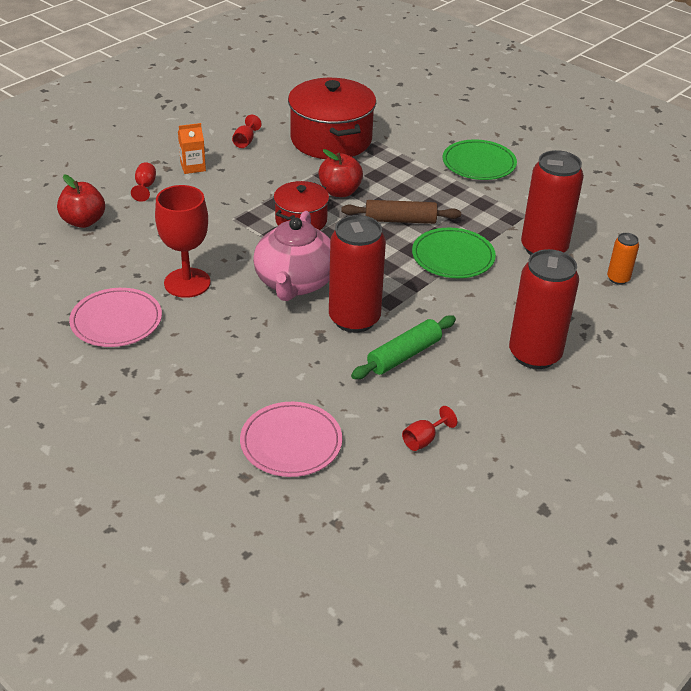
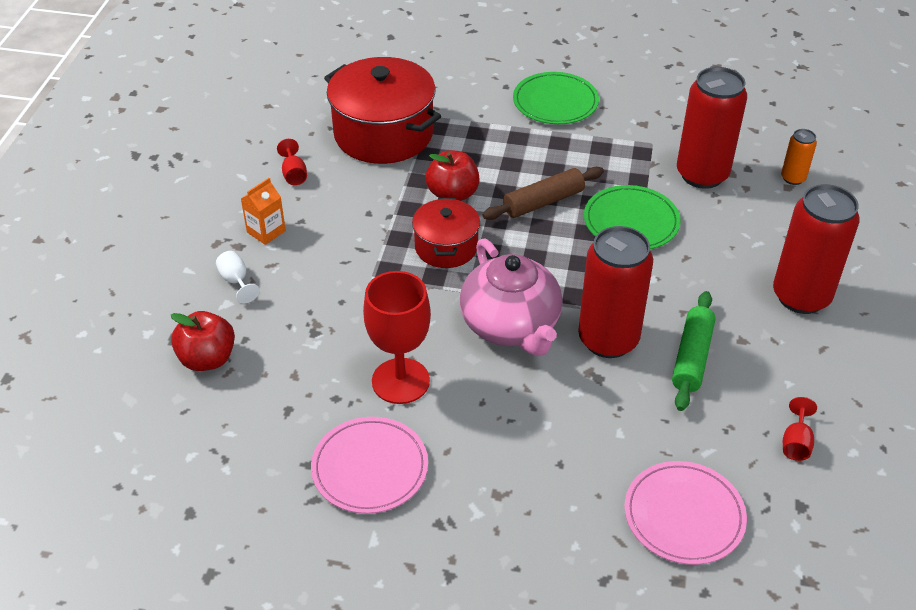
camera: 30 degrees left, 5 degrees up
(145, 187) = (236, 281): red goblet -> white goblet

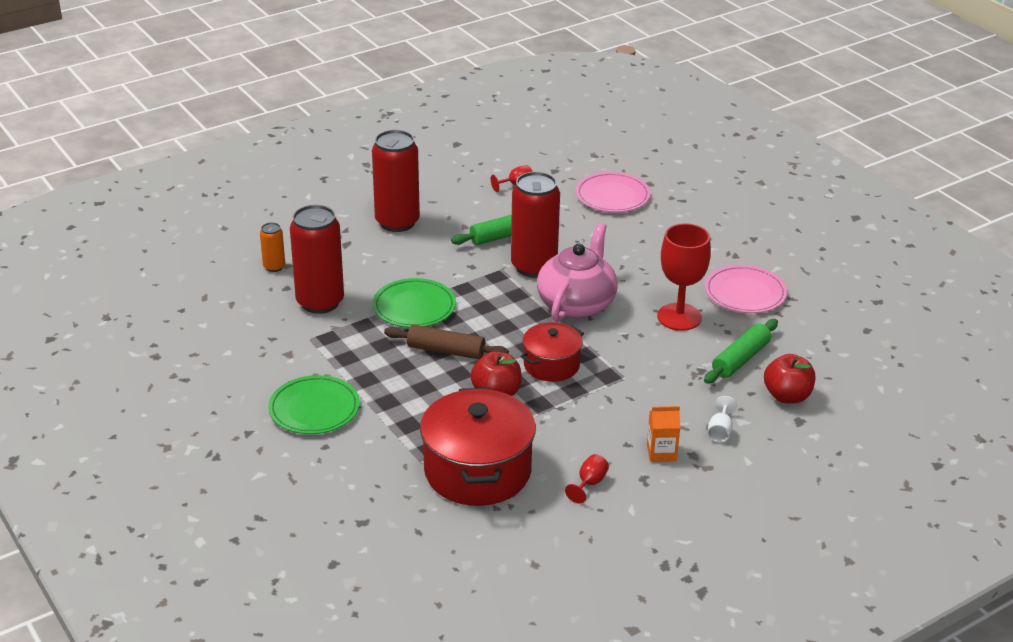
camera: 135 degrees left, 10 degrees down
(290, 371) = (740, 359): none -> green rolling pin

